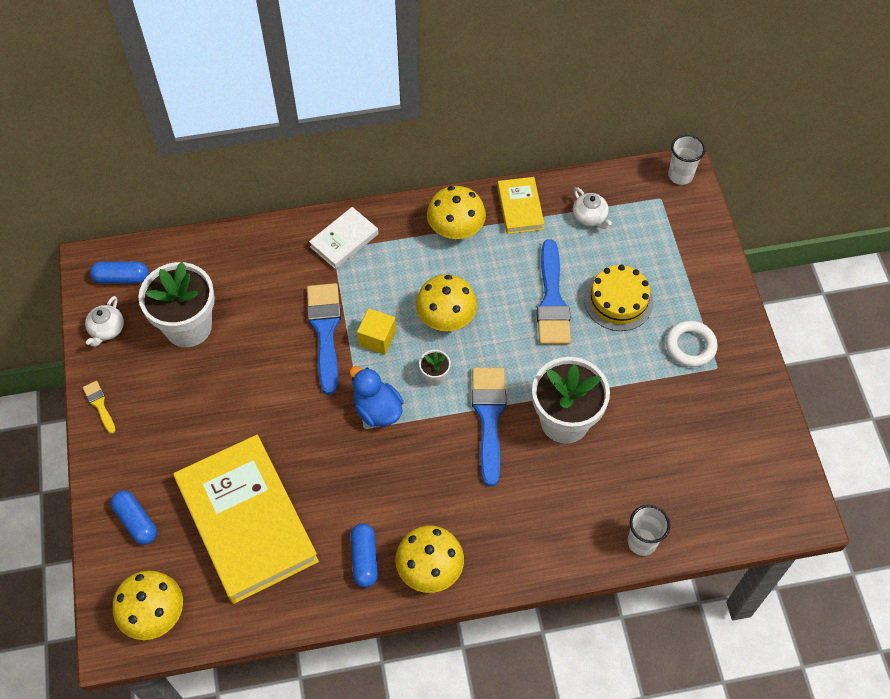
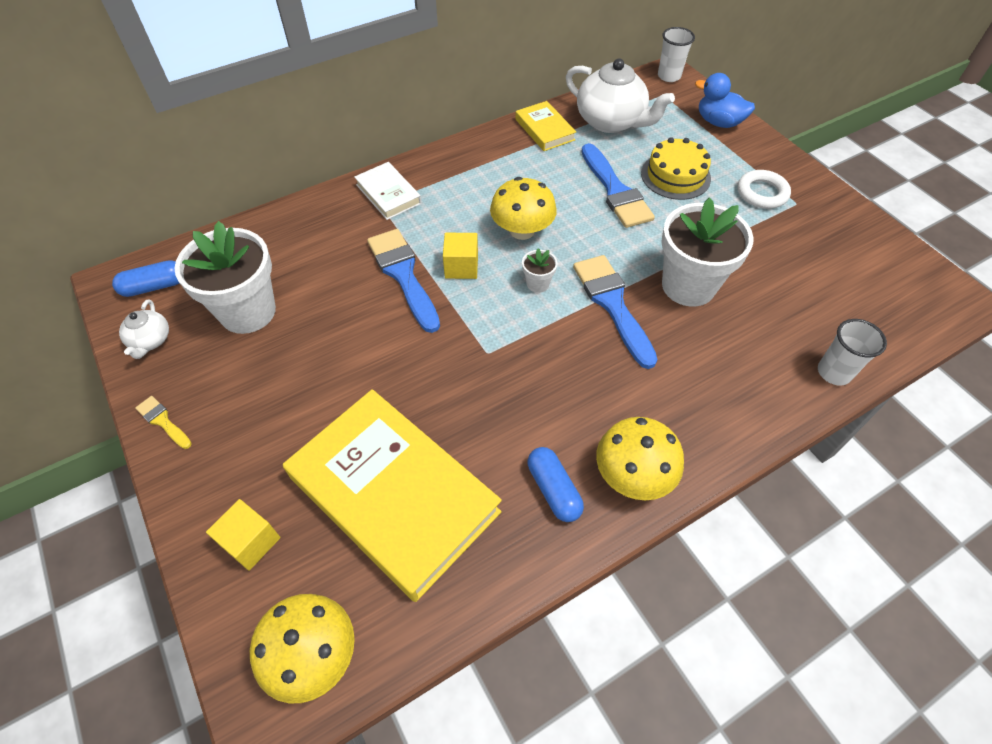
camera: 20 degrees left, 5 degrees down
(136, 521) = (251, 542): blue capsule -> yellow cube
(344, 240) = (388, 194): white book -> white book turned 60 degrees counterclockwise
(377, 410) = (493, 331): blue duck -> blue duck (718, 122)
(456, 228) = (493, 158): yellow mushroom -> none
(590, 217) = (611, 121): white teapot -> white teapot, size x2.02

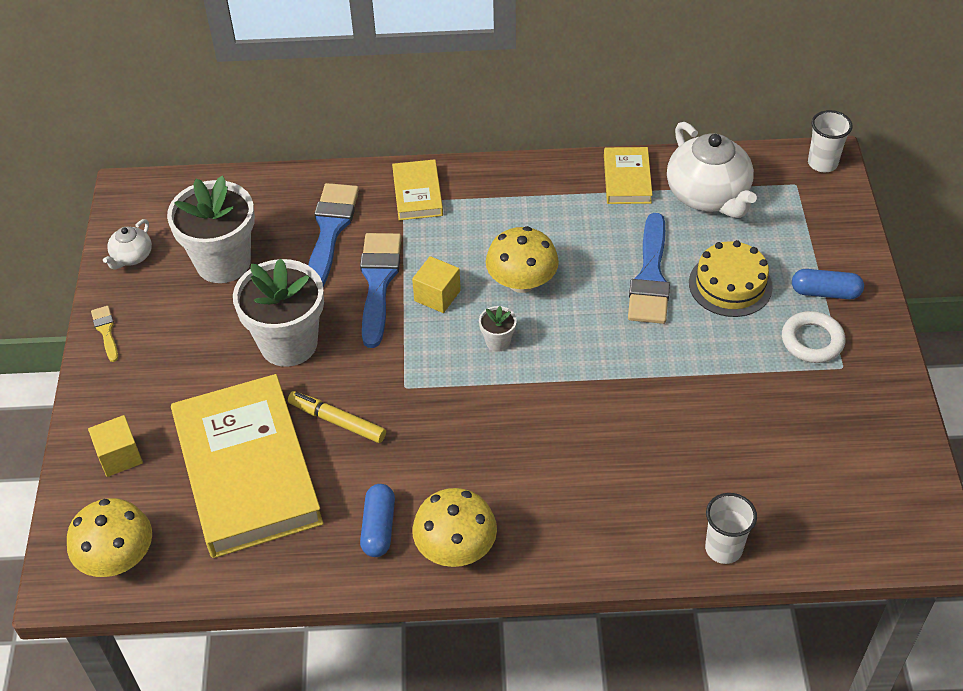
camera: 30 degrees right, 5 degrees down
(154, 286) = (160, 207): blue capsule -> blue capsule (825, 292)
(388, 194) = (417, 193): white book -> yellow book
(448, 409) = (337, 421): none -> yellow marker
(612, 304) = (555, 391): blue brush -> blue brush (330, 230)
(688, 286) = (646, 405): white flower pot -> white flower pot (288, 344)
(718, 122) = (834, 241): blue duck -> none

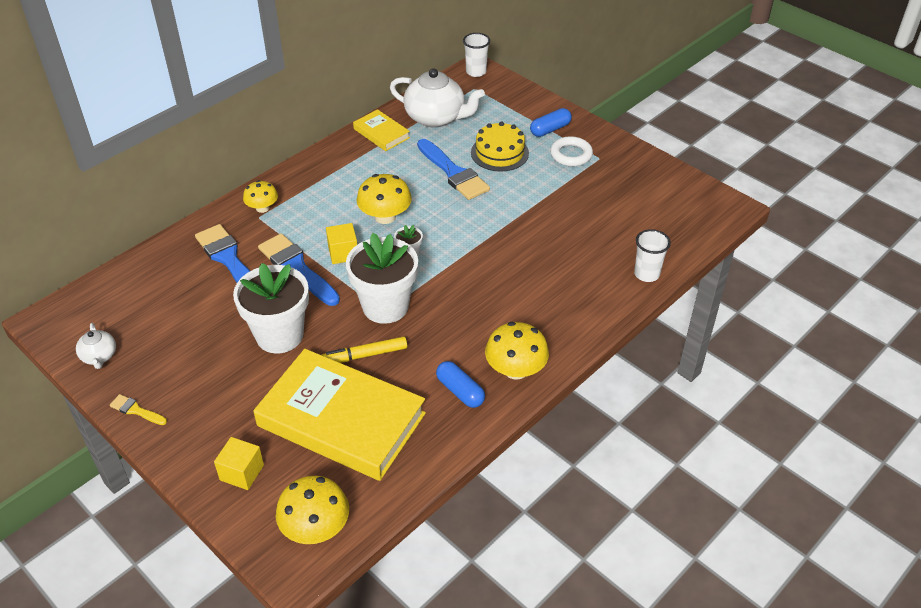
camera: 45 degrees left, 5 degrees down
(223, 262) = (174, 319): white flower pot -> white flower pot (385, 306)
(417, 193) = (262, 208): yellow book -> yellow mushroom

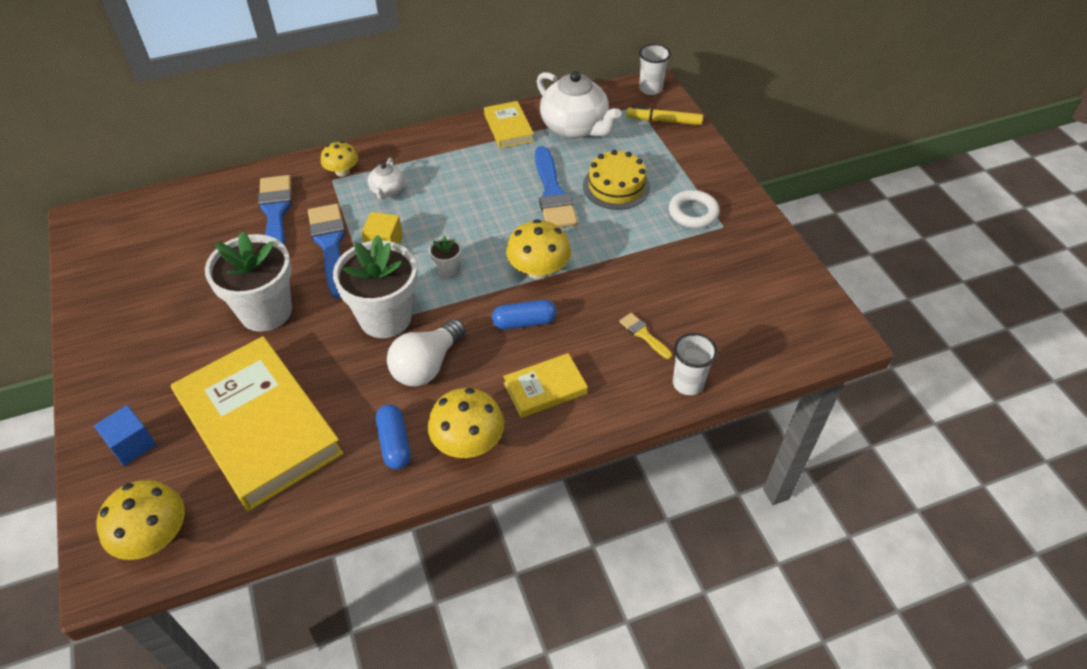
camera: 25 degrees right, 5 degrees up
(99, 356) = (99, 273): white teapot -> white teapot (387, 190)
(136, 410) = (90, 340): yellow brush -> yellow brush (643, 334)
(242, 472) = (132, 444): yellow cube -> blue cube
(365, 355) = (329, 364): yellow marker -> yellow marker (664, 121)
(385, 217) = (451, 219): yellow mushroom -> yellow mushroom (538, 270)
(444, 329) = (426, 365): none -> white light bulb
(547, 313) = (545, 388): none -> yellow book
(550, 129) = (689, 176): blue capsule -> blue capsule (524, 322)

